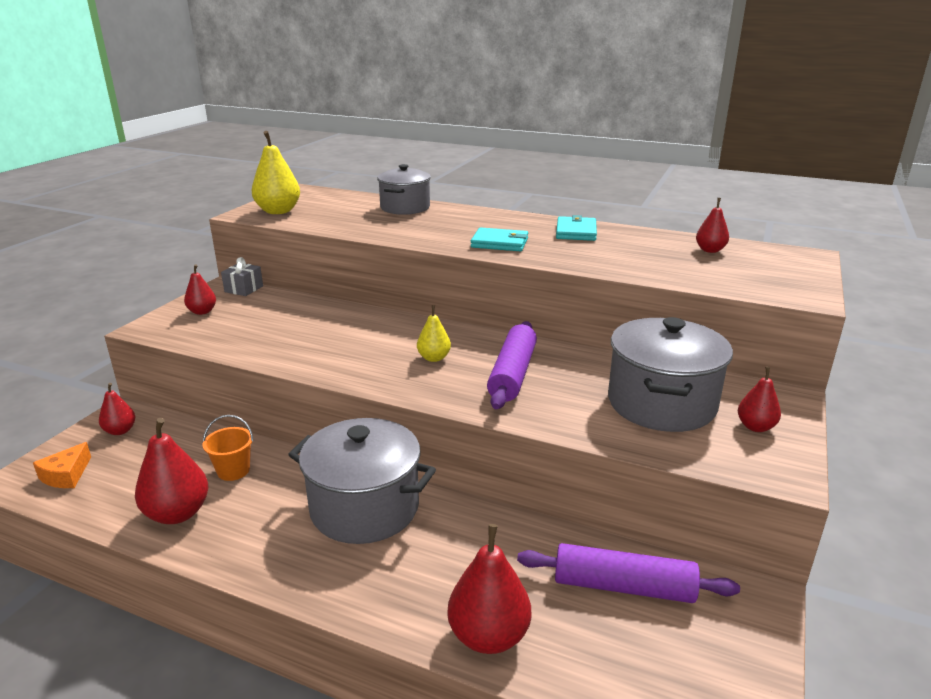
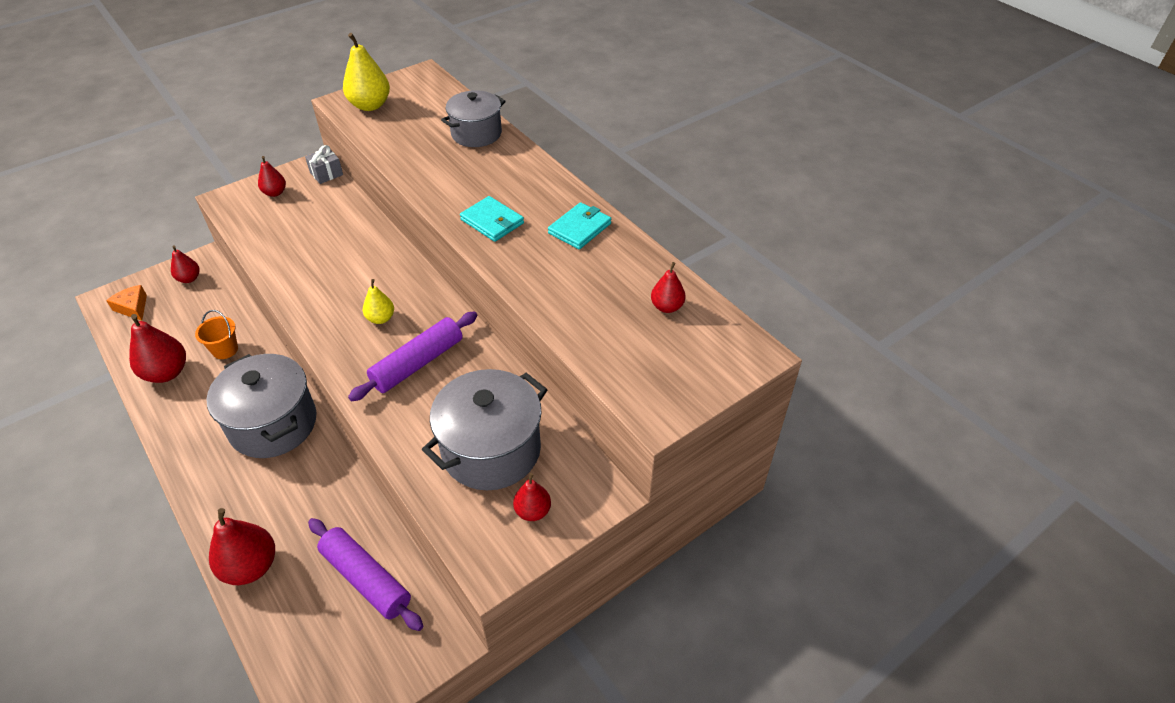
camera: 30 degrees right, 20 degrees up
(66, 475) = (133, 307): orange cheese -> orange cheese turned 90 degrees clockwise

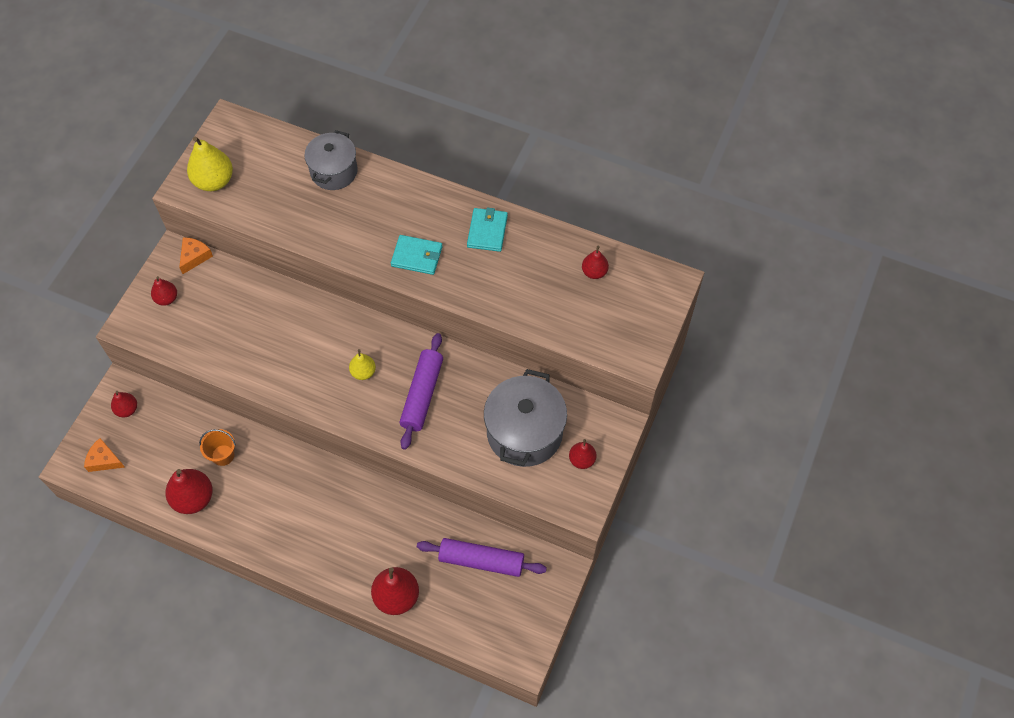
camera: 30 degrees left, 15 degrees up
(273, 424) = (319, 493): grey pot -> none
(326, 174) = (194, 257): grey gift -> orange cheese

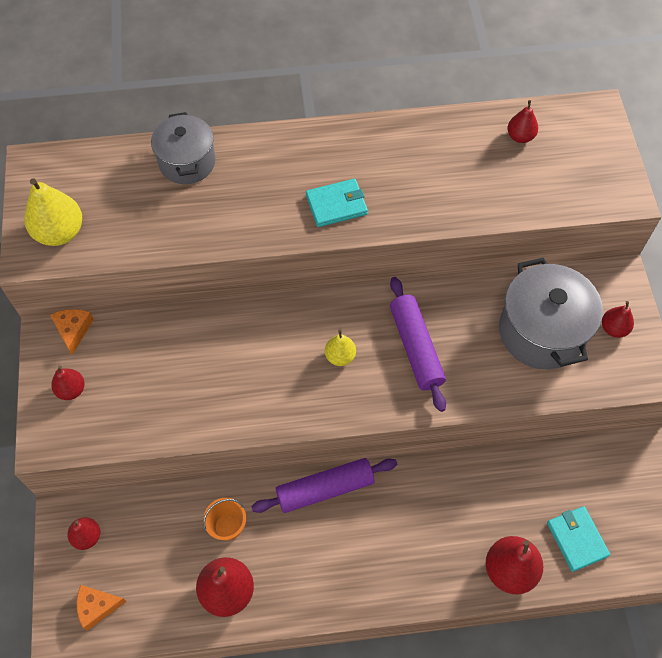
camera: 30 degrees left, 0 degrees up
(481, 560) = (564, 485): purple rolling pin -> purple rolling pin (325, 489)
(487, 231) = (388, 147): turquoise wallet -> turquoise wallet (577, 539)

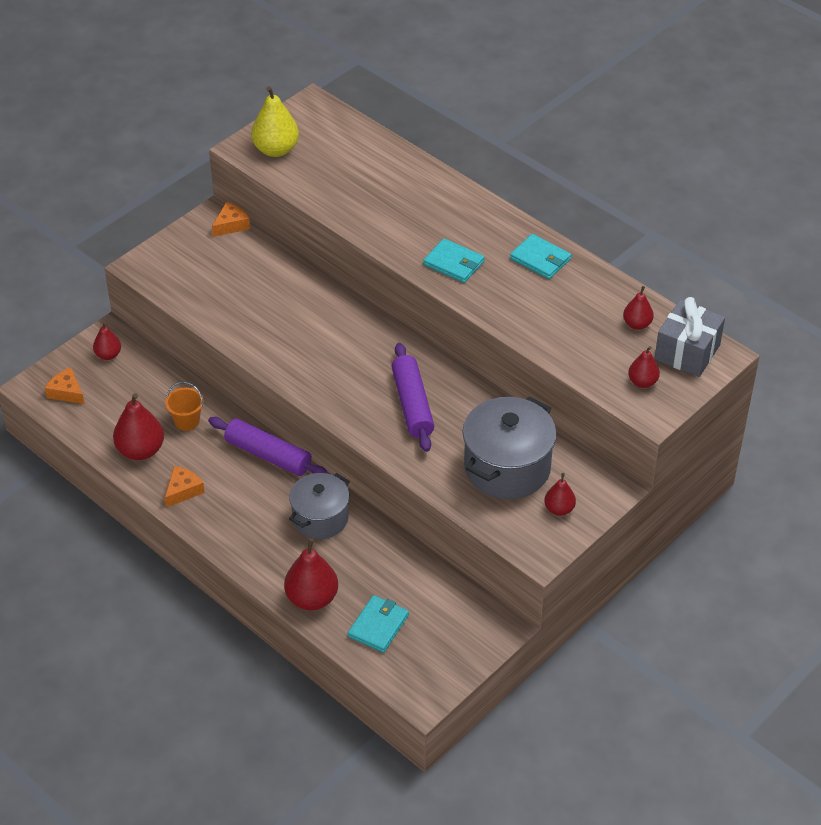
camera: 50 degrees right, 15 degrees down
(71, 390) = (188, 253): red pear -> red pear (642, 382)
(187, 162) = (400, 170): grey pot -> grey pot (320, 518)
(305, 588) = (183, 490): none -> orange cheese
(340, 356) = (359, 368): yellow pear -> none
(389, 144) = (540, 259): none -> turquoise wallet
(416, 347) = (412, 404): purple rolling pin -> purple rolling pin turned 45 degrees counterclockwise
(578, 128) = (687, 352): none -> grey gift

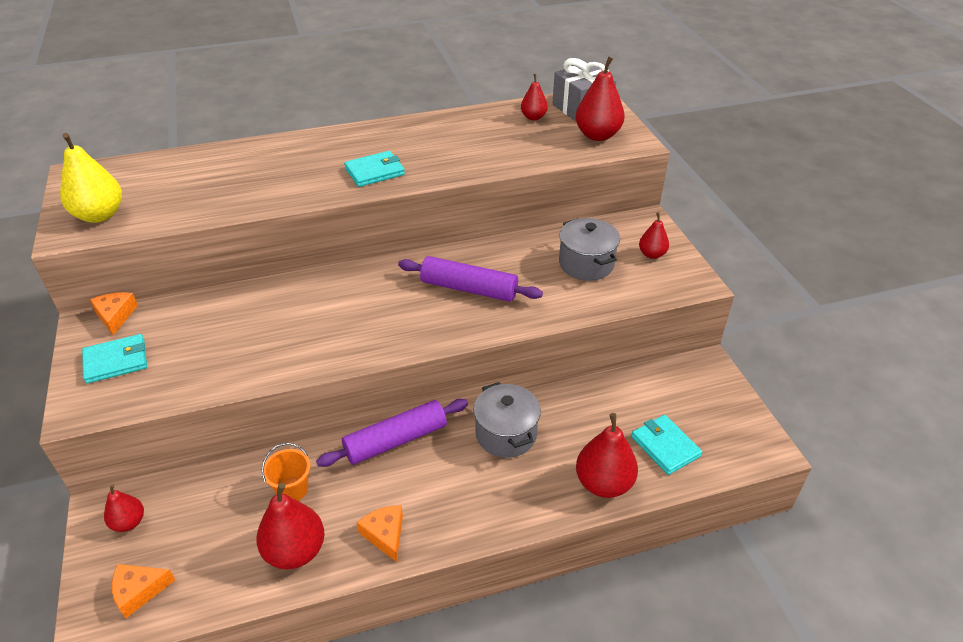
camera: 60 degrees left, 5 degrees down
(507, 467) = (586, 264): grey pot -> grey pot, size x0.66
(540, 259) = (418, 132): turquoise wallet -> turquoise wallet (116, 361)
(642, 382) = (597, 135): red pear -> red pear, size x1.72

